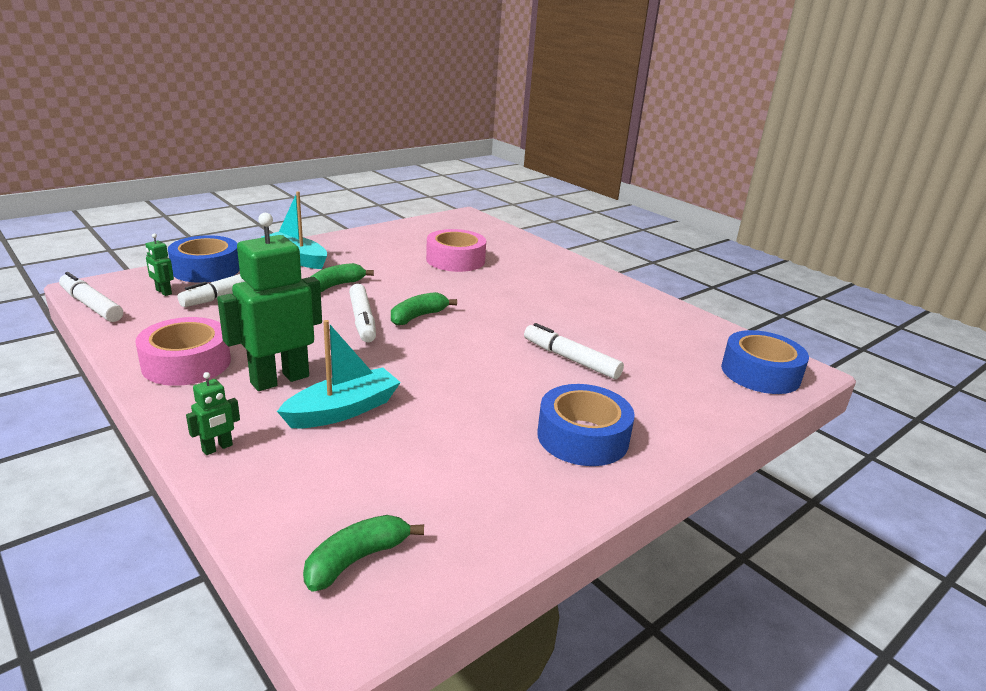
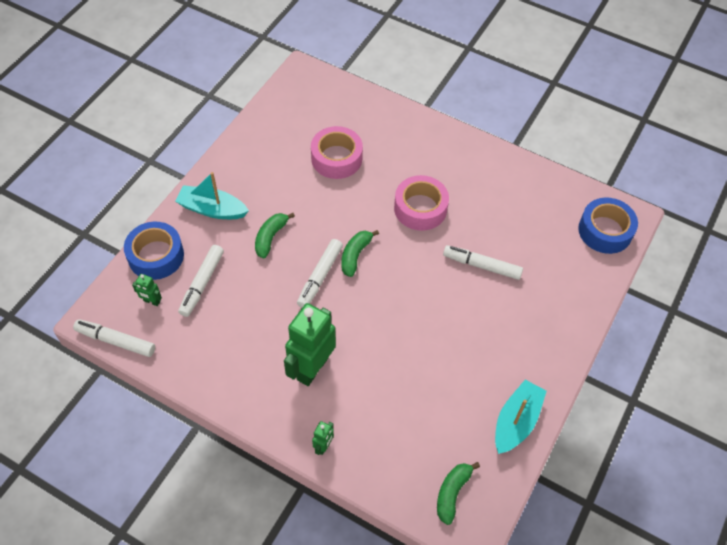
camera: 20 degrees left, 30 degrees up
(186, 363) = (240, 377): pink tape -> pink tape (420, 208)
(343, 410) = (371, 382): turquoise boat -> turquoise boat (516, 421)
(362, 320) = (320, 277): white marker -> white marker turned 60 degrees clockwise
(582, 437) = (521, 346): blue tape -> none

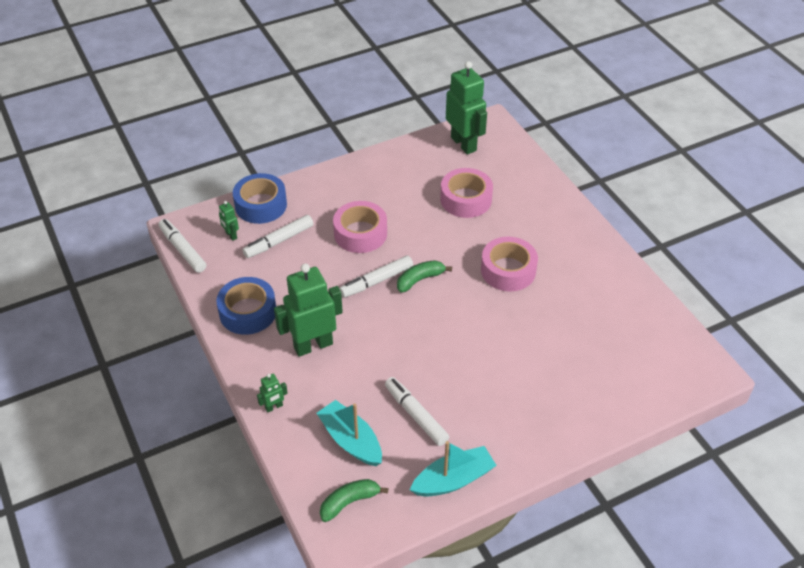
camera: 35 degrees right, 10 degrees down
(212, 209) = (331, 192): turquoise boat -> turquoise boat (351, 440)
(270, 237) = (360, 233): green banana -> pink tape
(295, 104) = (464, 144): none -> green robot
(482, 266) = (527, 341): white marker -> white marker (416, 415)
(605, 231) = (674, 371): blue tape -> blue tape (248, 312)

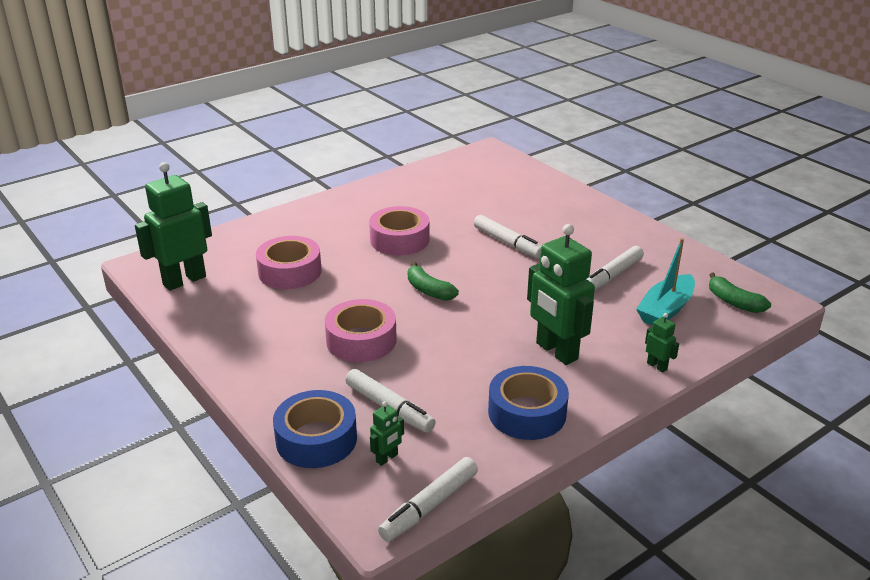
camera: 100 degrees left, 15 degrees down
(376, 281) = (440, 319): white marker -> white marker (507, 243)
(453, 480) = (669, 251): turquoise boat -> none

